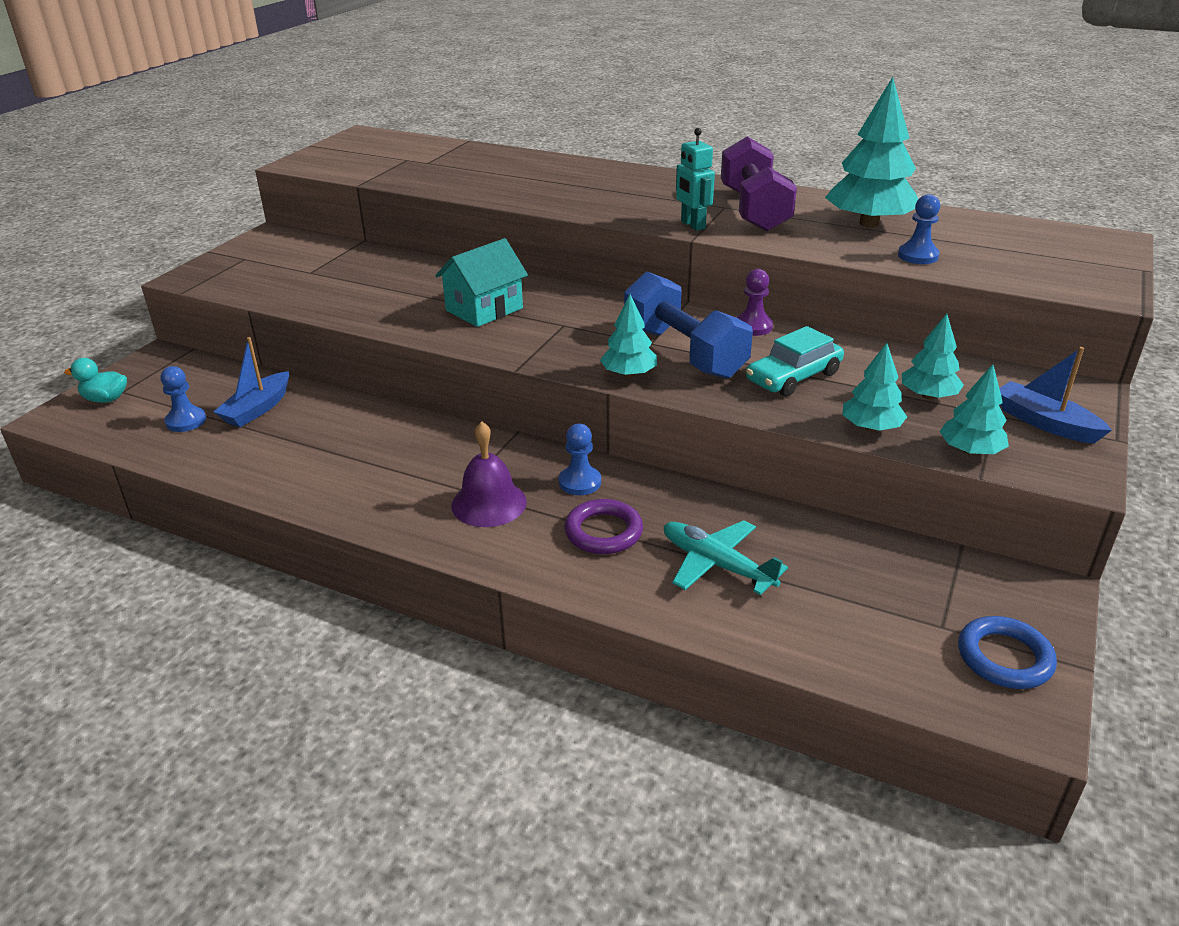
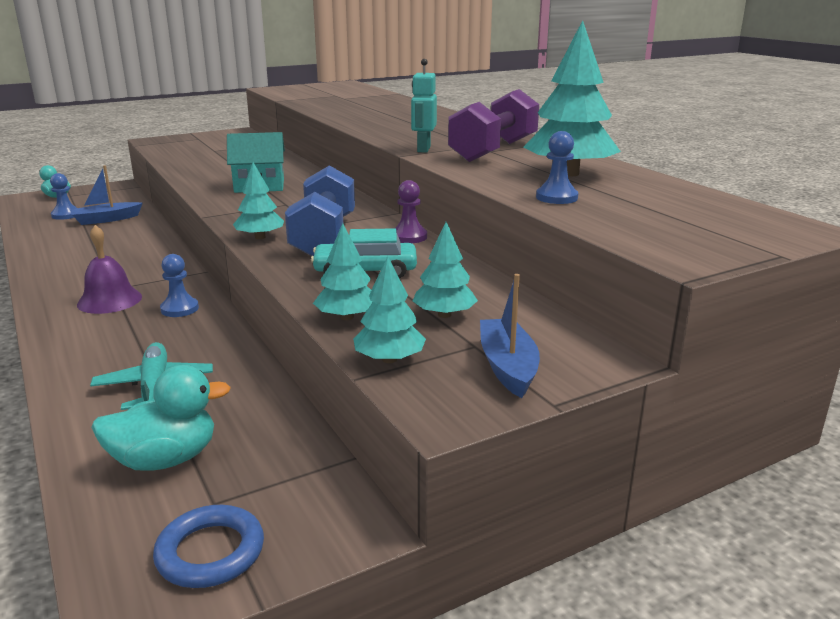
camera: 35 degrees right, 10 degrees down
(603, 532) = (133, 339): purple ring -> none
(849, 616) = (165, 459): none -> turquoise duck

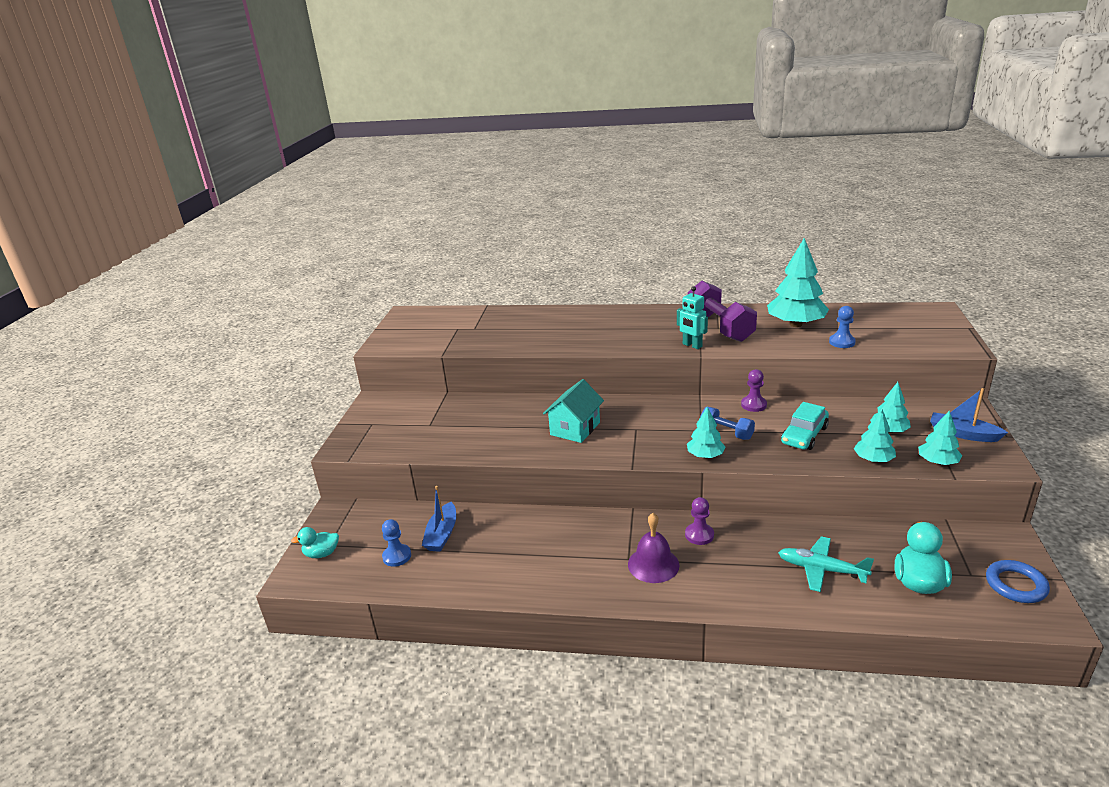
camera: 50 degrees left, 5 degrees up
(179, 309) = (699, 535): blue pawn -> purple pawn
(324, 237) = (726, 432): blue dumbbell -> blue dumbbell, size x0.55

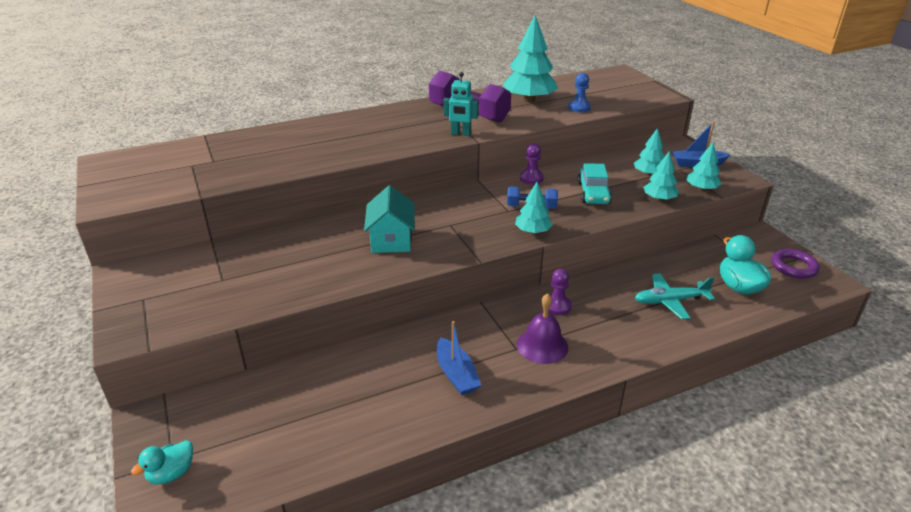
camera: 35 degrees left, 5 degrees up
(397, 556) = (274, 438): blue pawn -> none
(442, 534) = (309, 394): blue boat -> blue boat (456, 374)
(1015, 585) = (793, 267): blue ring -> purple ring

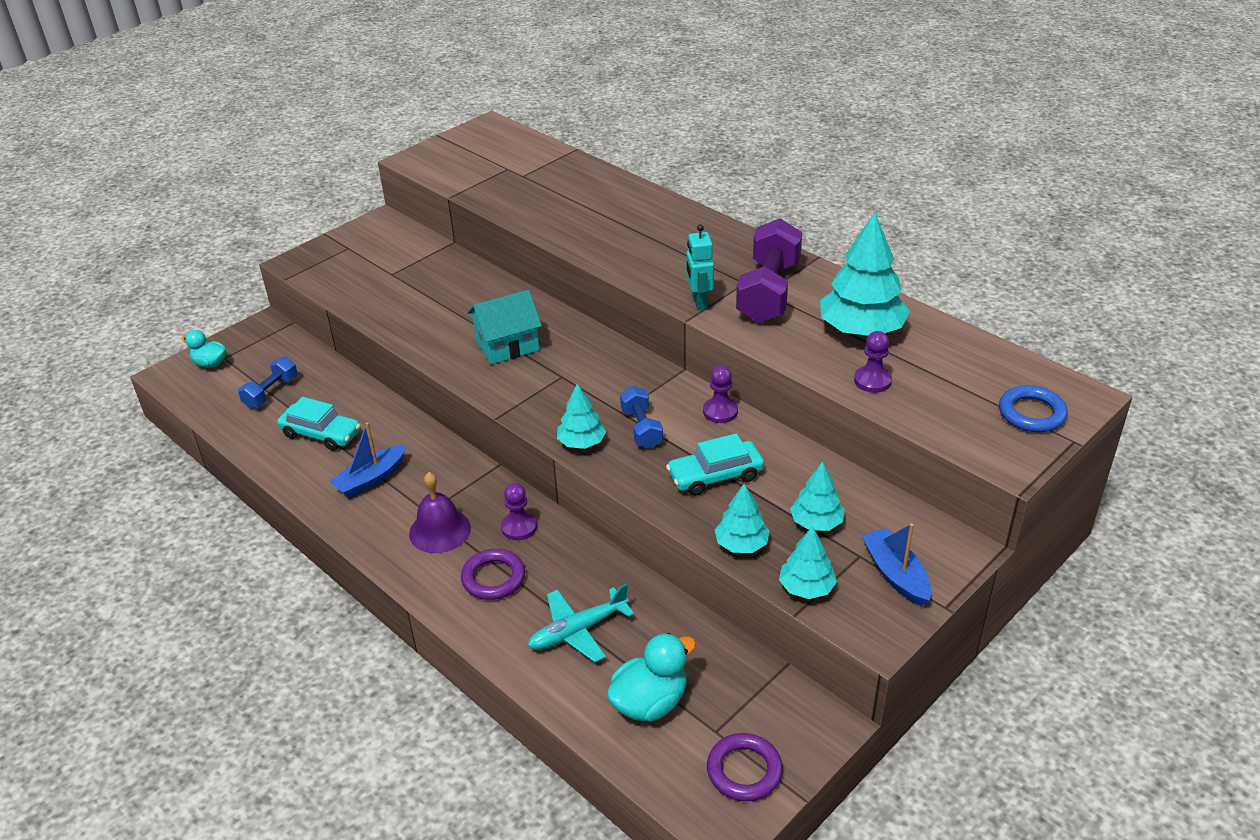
camera: 70 degrees right, 5 degrees up
(273, 426) = (271, 392): none -> blue dumbbell
(370, 397) = (321, 434): none -> turquoise car
(579, 107) = (872, 381): blue pawn -> purple pawn
(606, 328) = (493, 578): none -> purple ring
(628, 83) = (1031, 413): none -> blue ring
(670, 301) = (578, 631): turquoise plane -> turquoise plane turned 90 degrees counterclockwise

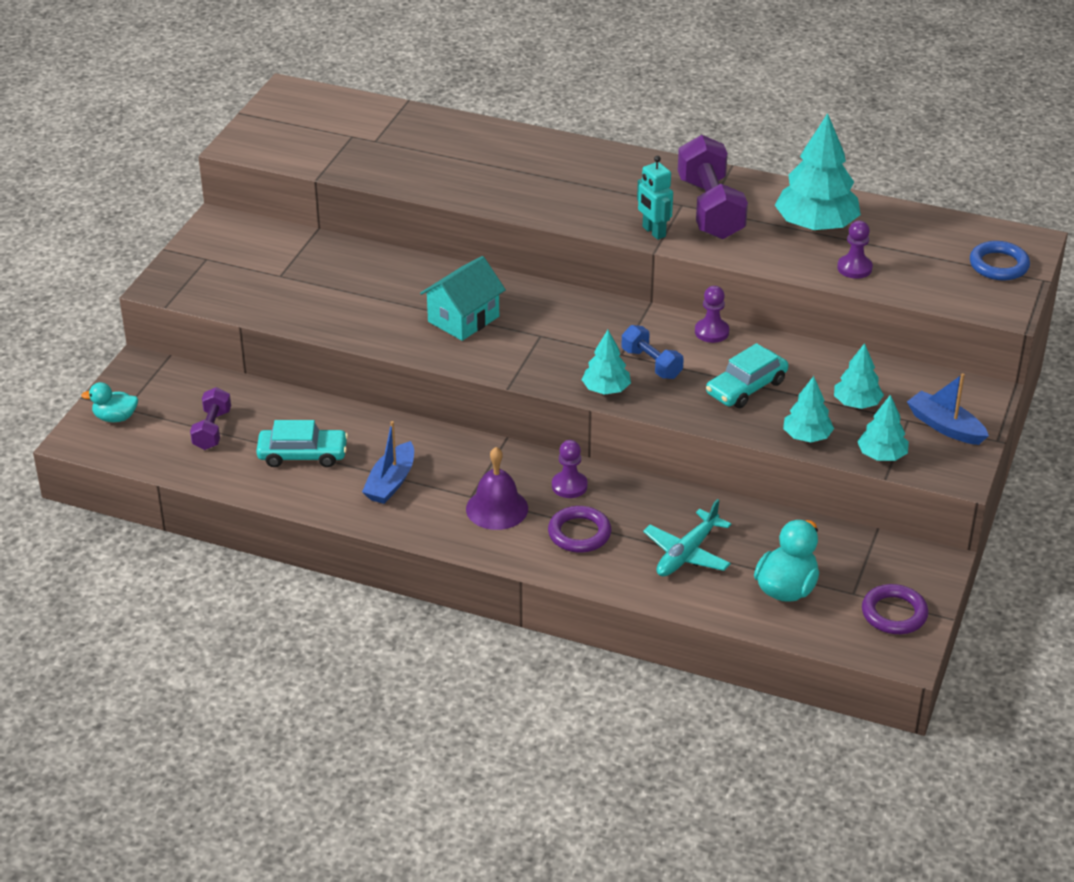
camera: 25 degrees left, 0 degrees up
(271, 392) = (212, 430): blue dumbbell -> purple dumbbell

